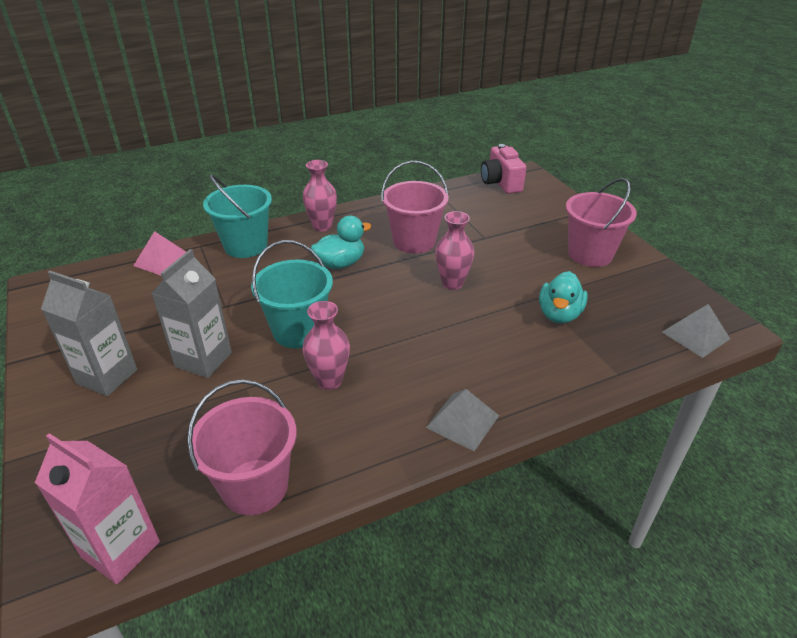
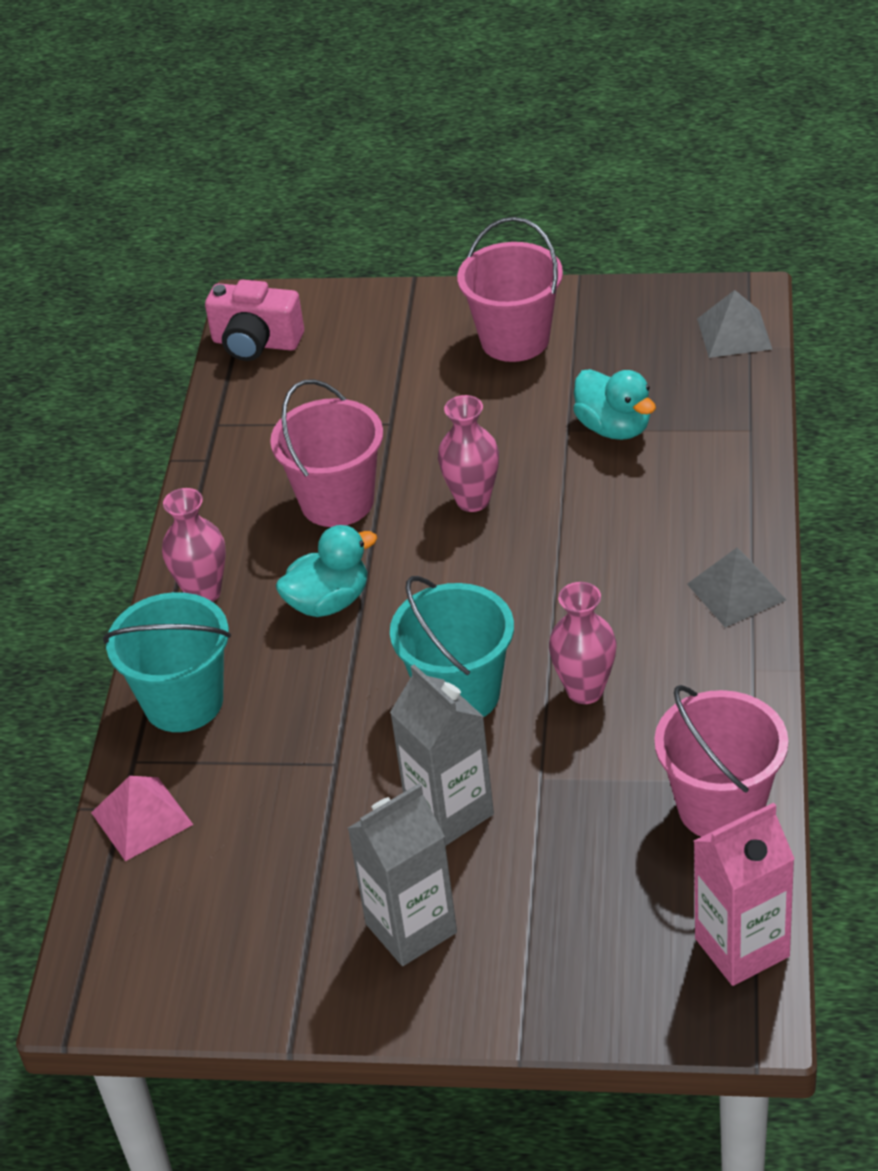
camera: 55 degrees left, 5 degrees up
(340, 263) = (329, 602): turquoise duck -> turquoise duck turned 60 degrees clockwise

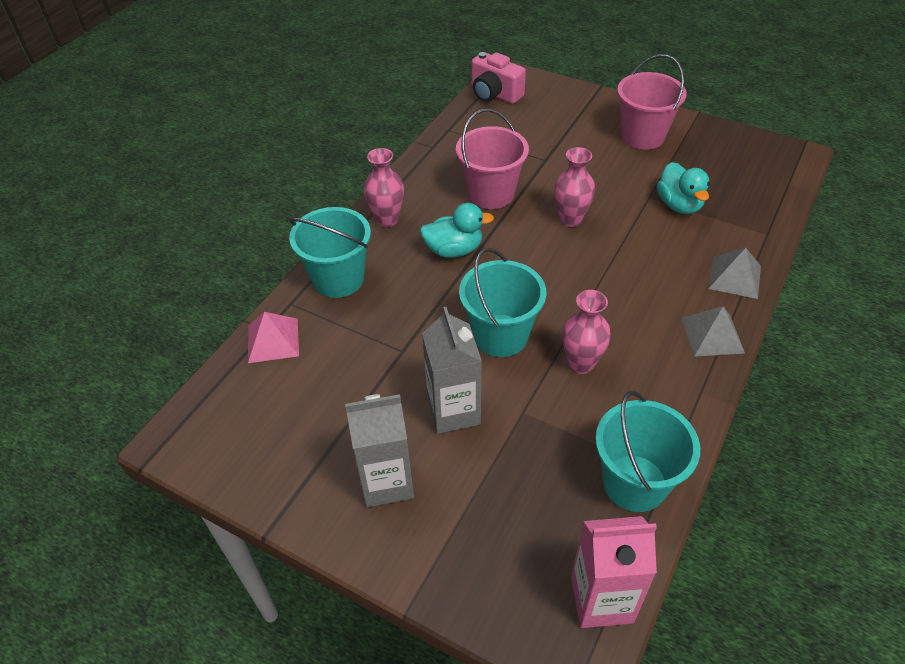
camera: 20 degrees right, 5 degrees up
(720, 807) = (634, 483): pink bucket -> turquoise bucket
(734, 333) = (781, 173): grey pyramid -> grey pyramid (734, 277)

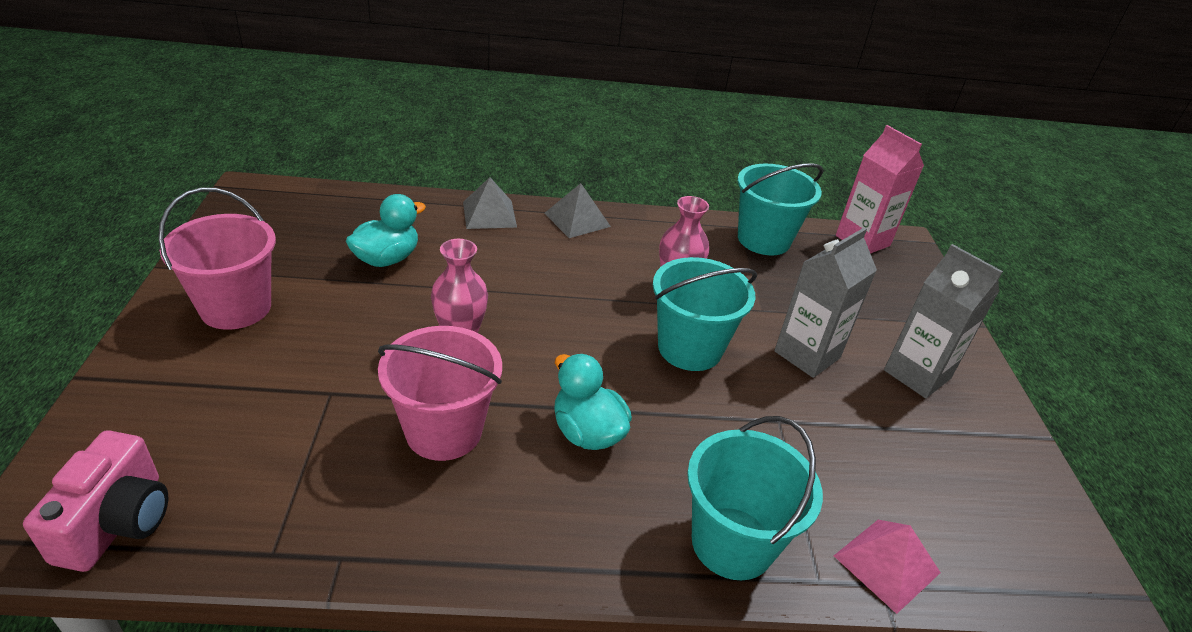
camera: 125 degrees left, 10 degrees down
(387, 219) = (573, 539): pink vase -> none

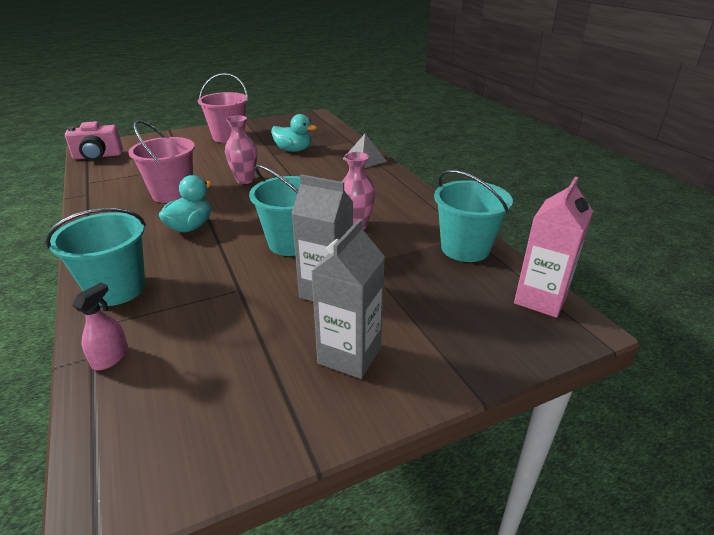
camera: 70 degrees right, 5 degrees down
(577, 219) = (393, 181): grey pyramid -> none
(887, 564) = (110, 357): pink pyramid -> pink spray bottle

